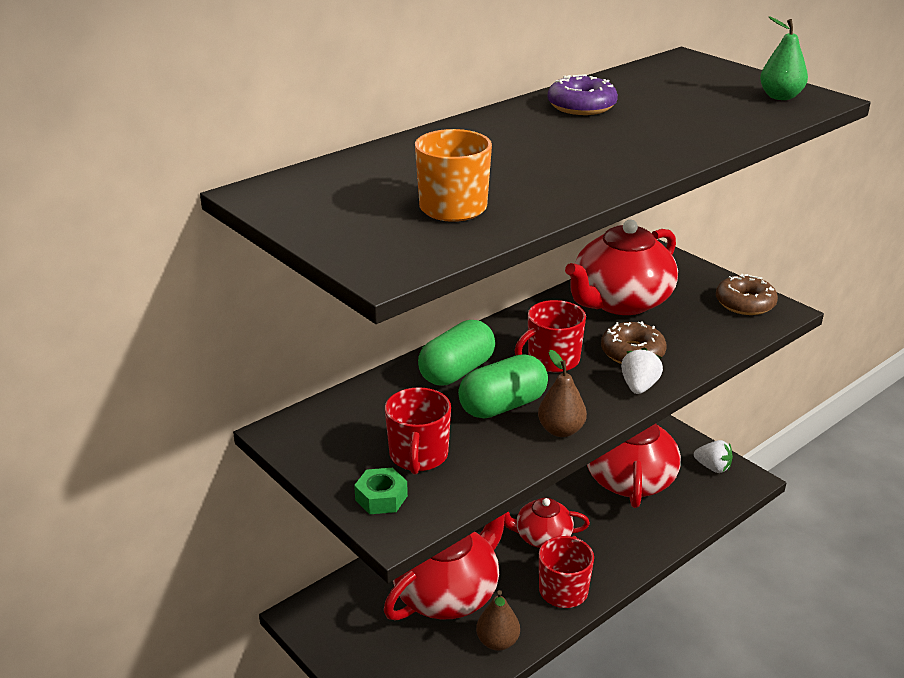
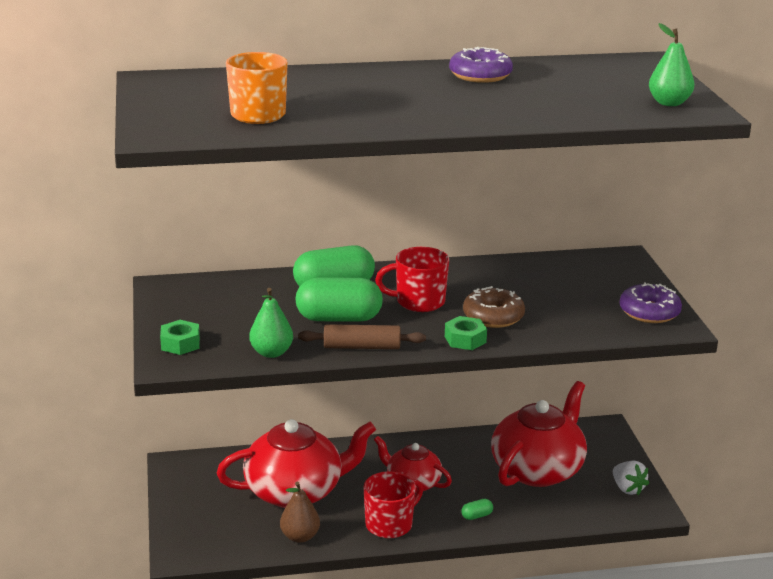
camera: 30 degrees right, 5 degrees down
(418, 456) = (236, 329): red mug -> none
(485, 471) = (271, 353): none -> green pear
(561, 430) = (362, 347): brown pear -> brown rolling pin
(620, 302) = (535, 280): red teapot -> none
(626, 547) = (476, 516): none -> green capsule
(639, 386) = (465, 339): white strawberry -> green nut
(745, 303) = (649, 312): brown donut -> purple donut

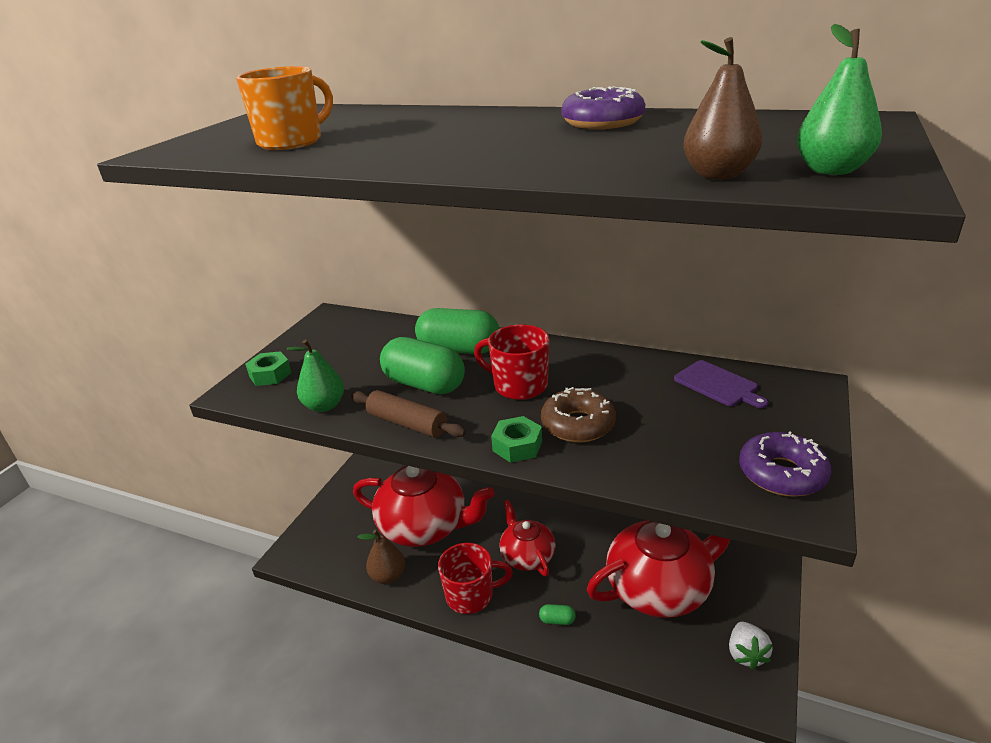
camera: 35 degrees right, 5 degrees up
(564, 269) = (718, 385): none -> purple cutting board
(615, 112) = (718, 175): none -> brown pear

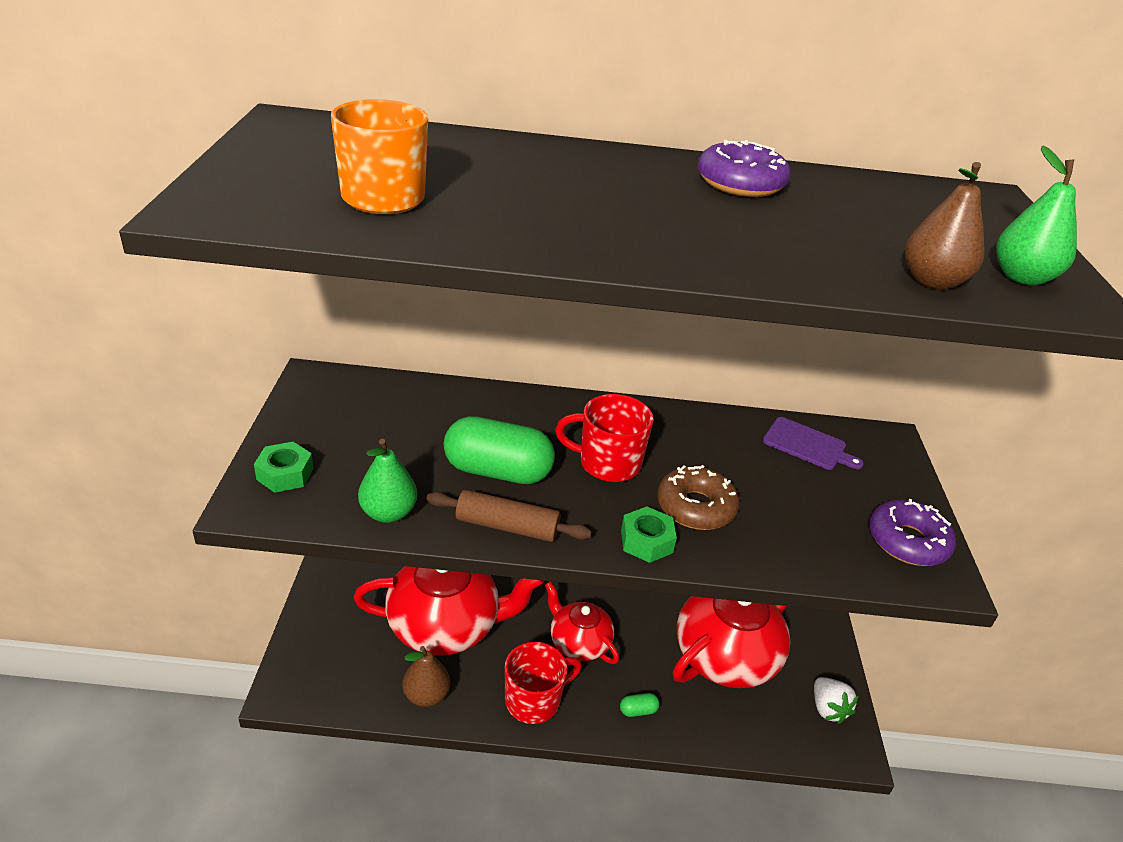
camera: 25 degrees left, 5 degrees up
(459, 349) = (512, 419): green capsule -> none

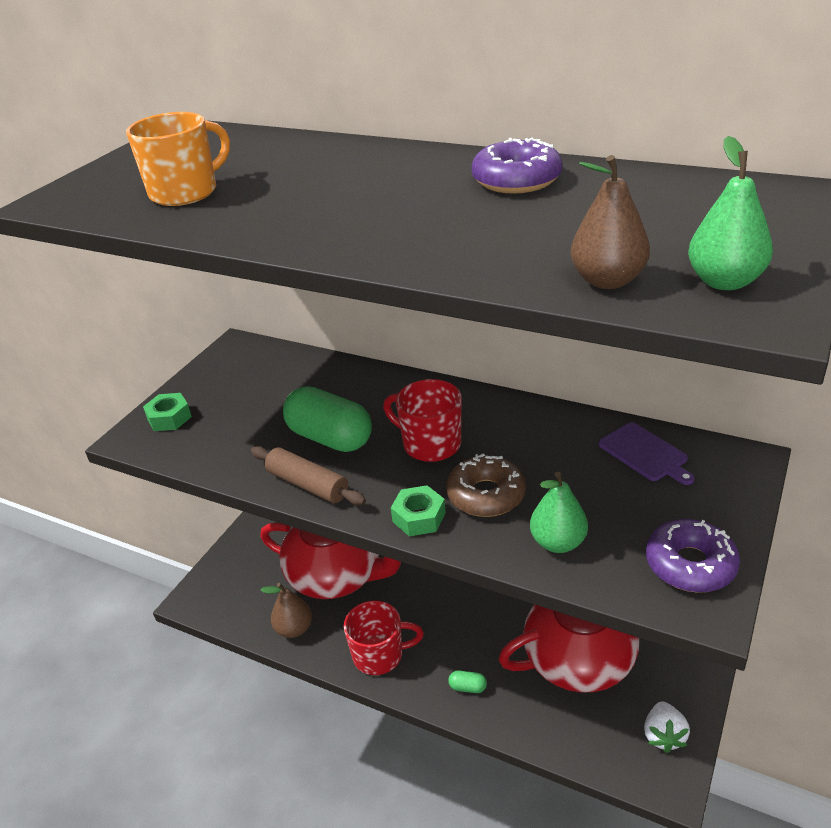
camera: 30 degrees right, 0 degrees up
(388, 513) = (224, 459): green pear -> green pear (558, 542)
(579, 642) = (443, 614): red teapot -> none

